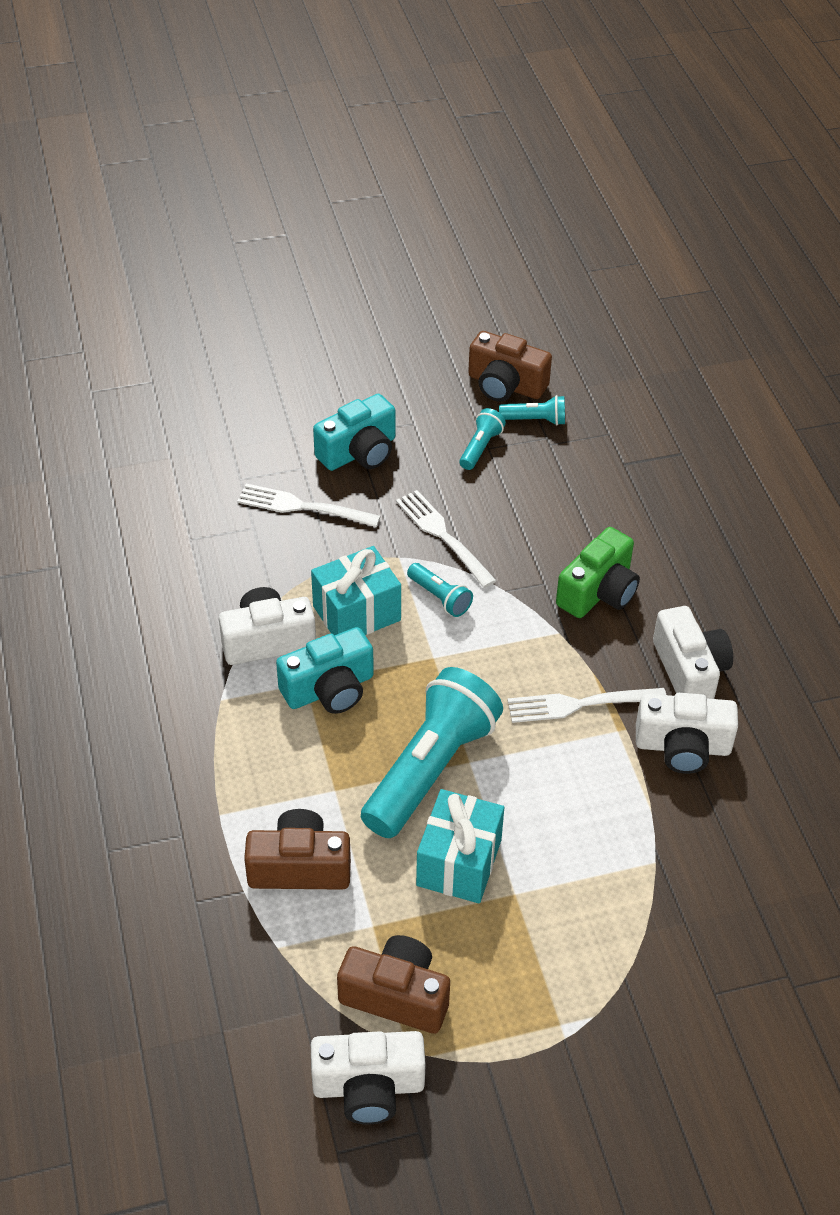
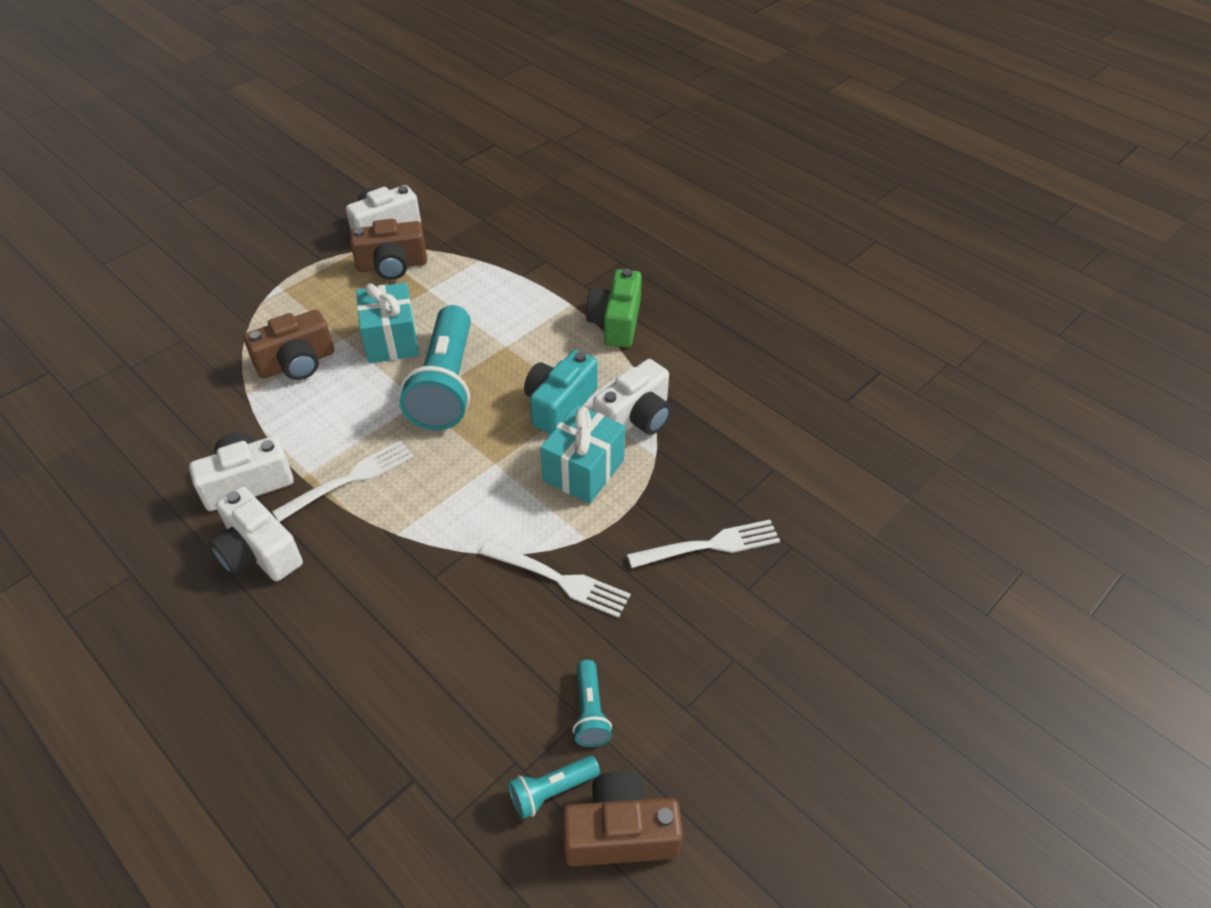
camera: 150 degrees right, 0 degrees up
(299, 867) = (496, 298): brown camera -> brown camera (297, 363)
(359, 452) = (710, 636): turquoise camera -> none
(440, 597) = (522, 516): turquoise flashlight -> none
(598, 592) = (376, 592): green camera -> green camera (616, 322)

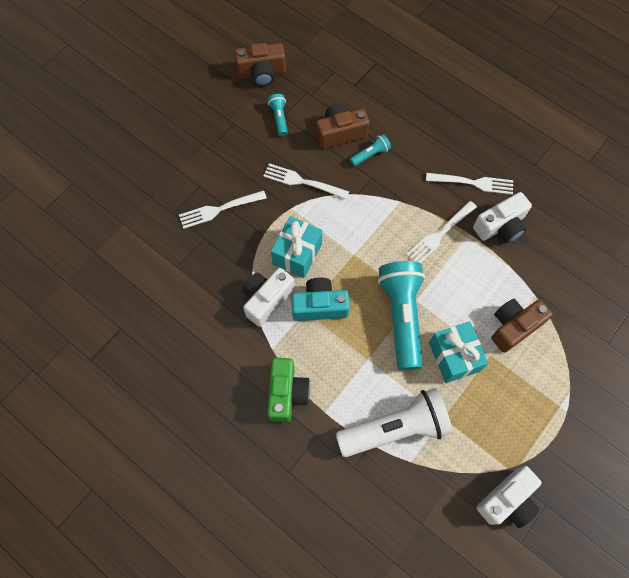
camera: 175 degrees right, 20 degrees up
(259, 552) = (472, 183): white camera -> white fork
(392, 265) = (482, 446): brown camera -> brown camera (340, 133)
(488, 285) = (395, 428): none -> white flashlight
(552, 791) = (293, 85): turquoise flashlight -> turquoise flashlight (370, 154)
(559, 405) = (319, 306): turquoise camera -> turquoise camera turned 120 degrees counterclockwise

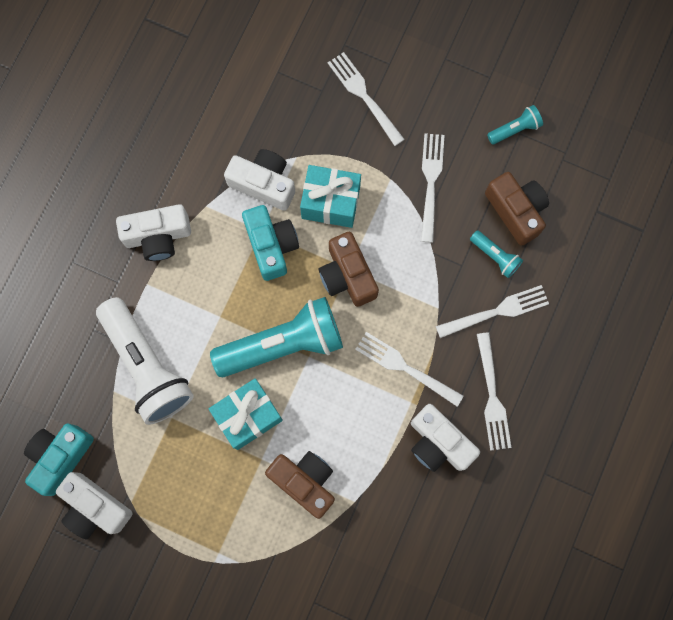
camera: 75 degrees right, 10 degrees up
(262, 73) = (577, 88): brown camera -> brown camera (347, 275)
(287, 393) = (158, 236): green camera -> white camera
(412, 165) = (495, 312): none -> white fork
(458, 522) = (60, 457): none -> turquoise camera

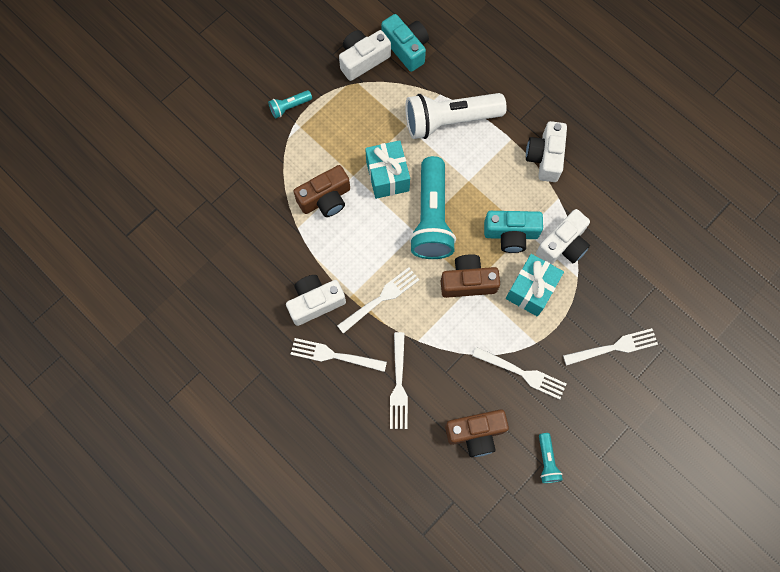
camera: 110 degrees right, 5 degrees down
(495, 256) = (443, 401): turquoise flashlight -> turquoise flashlight (289, 107)

